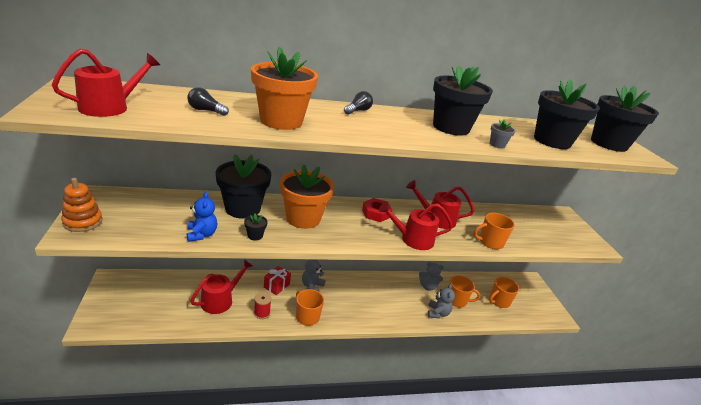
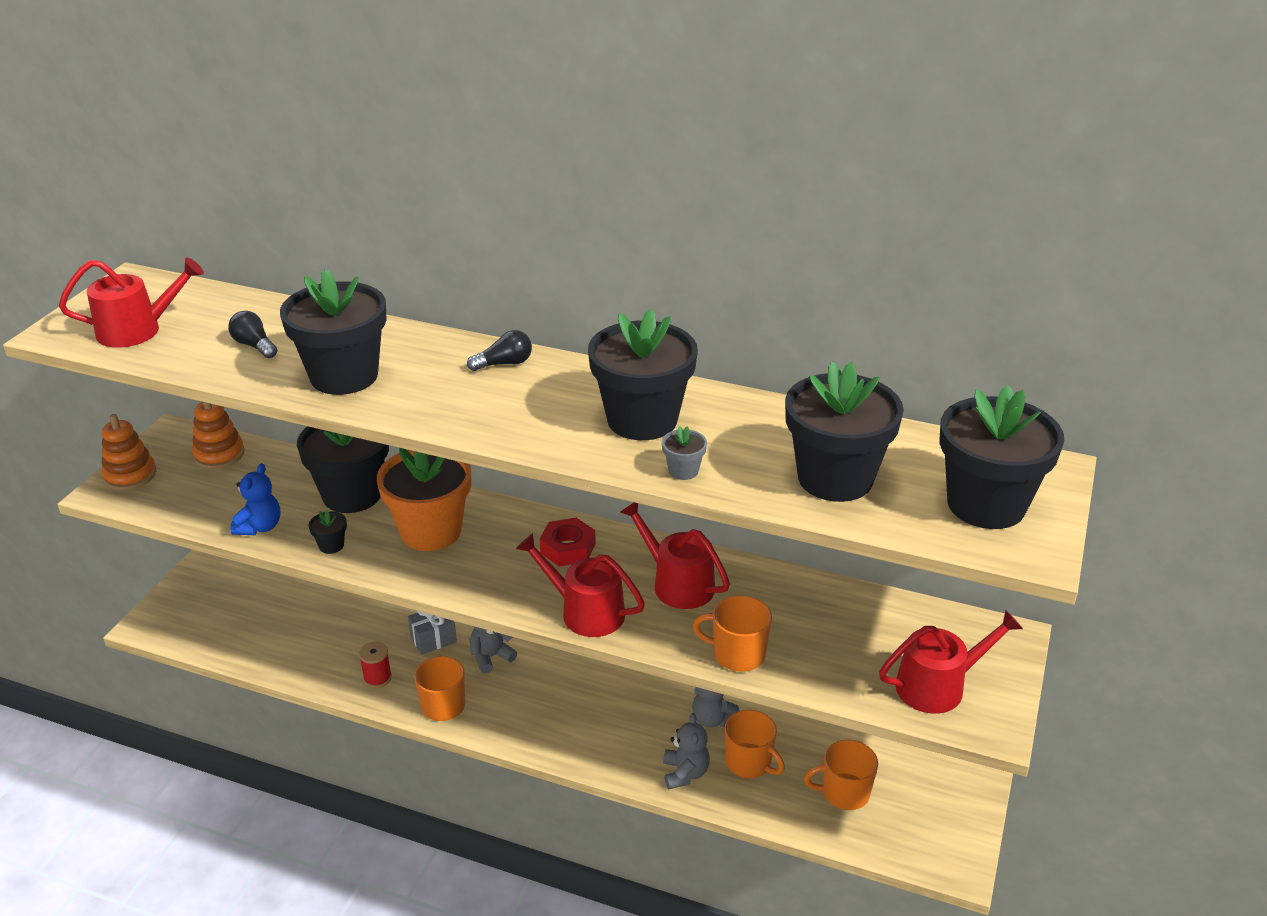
camera: 35 degrees right, 5 degrees up
(139, 201) = (219, 454): none -> orange stacking toy
(220, 300) = (331, 638): red watering can -> red watering can (937, 686)
(276, 286) = (433, 639): red gift -> grey gift
(281, 121) = (344, 376): orange flower pot -> black flower pot
(437, 313) = (685, 773): grey teddy bear -> grey teddy bear turned 45 degrees counterclockwise

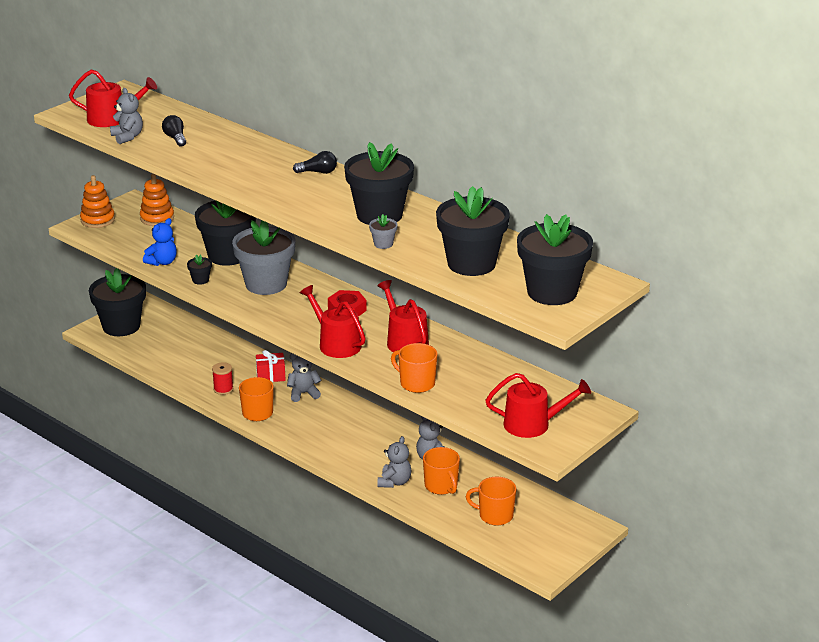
camera: 20 degrees right, 5 degrees down
(176, 357) = (127, 137): none -> grey teddy bear
(344, 376) = (218, 163): black flower pot -> black flower pot (121, 326)
(431, 531) = (266, 284): orange flower pot -> grey flower pot
(433, 639) = (271, 376): grey gift -> red gift

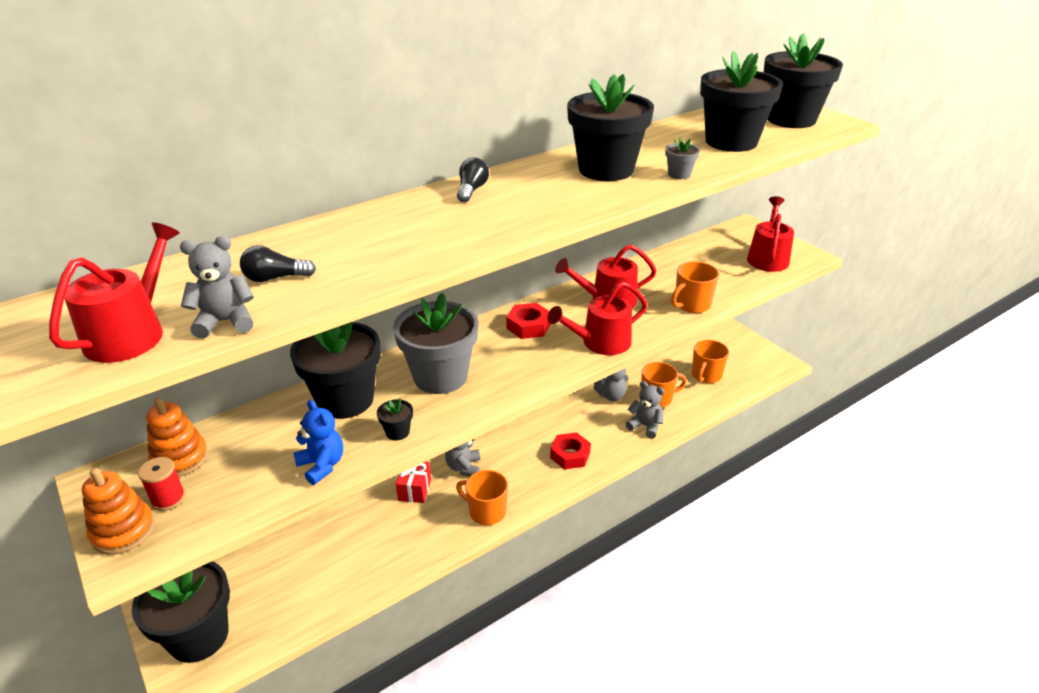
camera: 75 degrees left, 5 degrees up
(223, 389) = (422, 537): red spool -> red spool (168, 499)
(338, 444) = (570, 455): none -> red nut

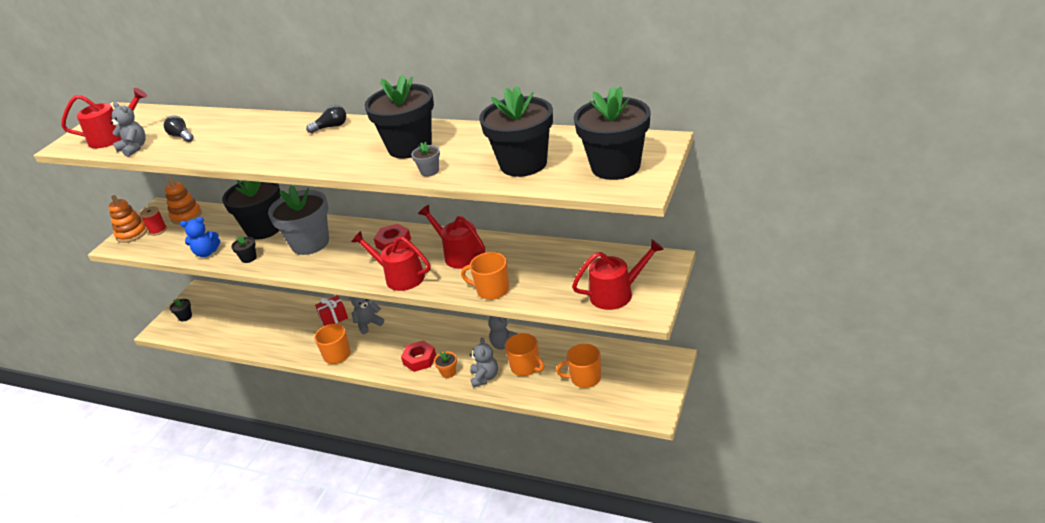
camera: 60 degrees right, 0 degrees up
(199, 636) = (185, 317): black flower pot -> black flower pot, size x0.40
(322, 465) = (206, 253): blue teddy bear -> blue teddy bear turned 60 degrees clockwise
(612, 444) = (448, 372): none -> orange flower pot

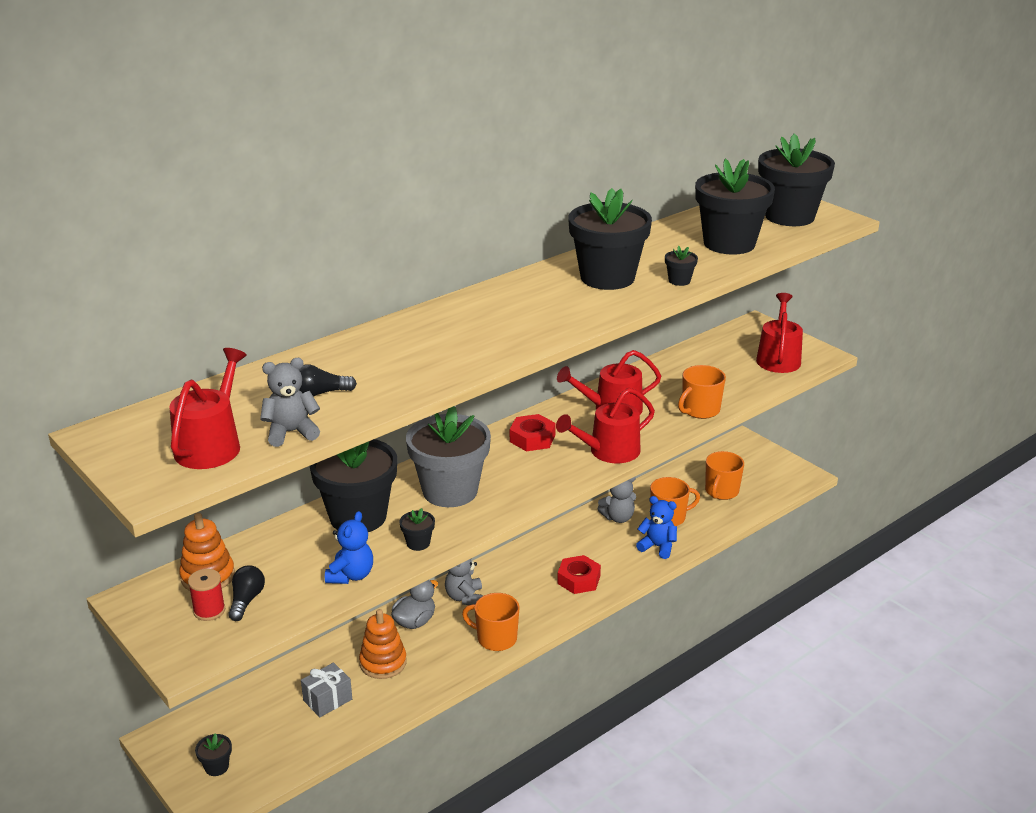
camera: 65 degrees left, 5 degrees down
(132, 234) = (176, 639): orange stacking toy -> orange stacking toy (383, 663)
(250, 323) = (327, 700): none -> grey gift
(331, 127) = (479, 303): black light bulb -> black light bulb (246, 600)
(333, 318) = (415, 621): red gift -> grey duck
(429, 171) = (679, 281): grey flower pot -> black flower pot
(448, 372) = (623, 567): orange flower pot -> none
(485, 377) = (657, 547): grey teddy bear -> blue teddy bear

